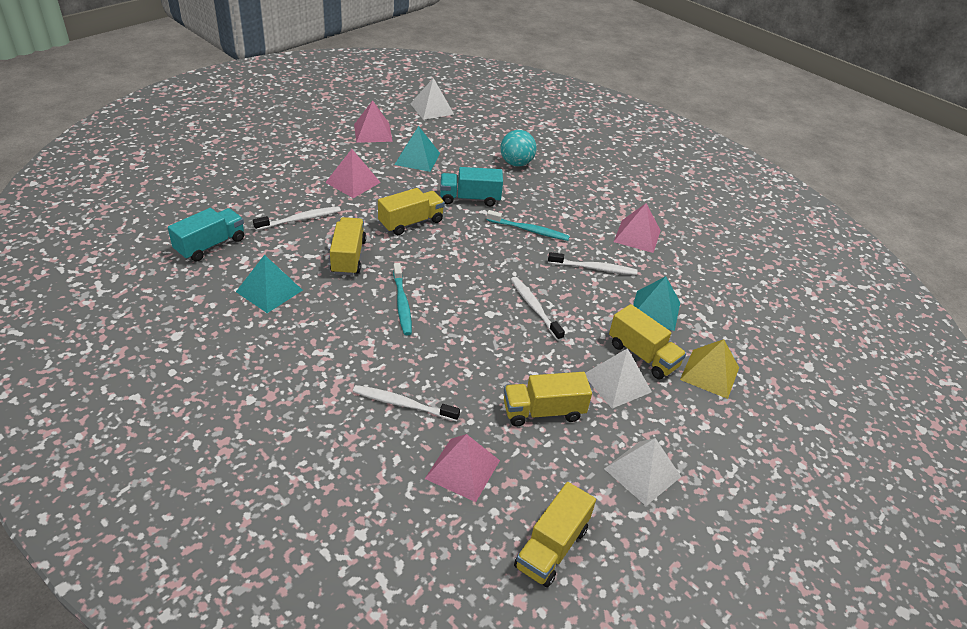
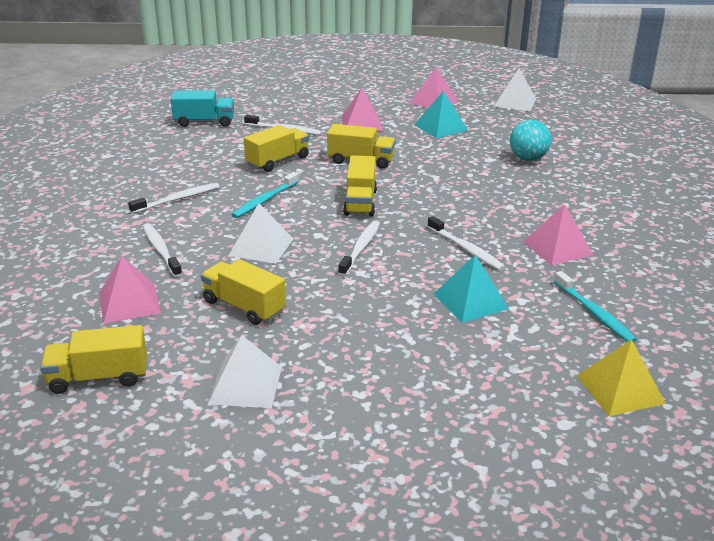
camera: 50 degrees right, 10 degrees down
(269, 290) = (195, 157): turquoise pyramid -> none
(330, 345) = (177, 199): none -> white toothbrush
(470, 199) = (438, 165): turquoise truck -> none
(529, 230) = (453, 202): turquoise toothbrush -> turquoise toothbrush (594, 313)
(617, 383) = (337, 324): white pyramid -> white pyramid (261, 247)
(642, 355) = (396, 321): yellow truck -> yellow truck (360, 202)
(709, 373) = (438, 366): yellow pyramid -> yellow pyramid (620, 389)

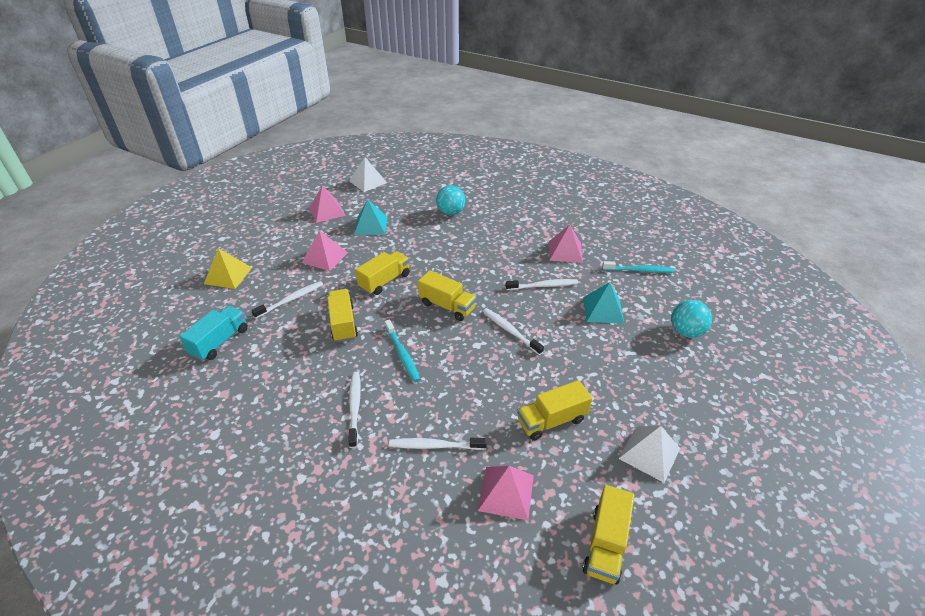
camera: 60 degrees left, 10 degrees up
(261, 247) = (473, 381): white pyramid -> none
(502, 378) = (686, 332): none -> turquoise ball
(620, 389) = (711, 295): yellow pyramid -> yellow pyramid (228, 275)

